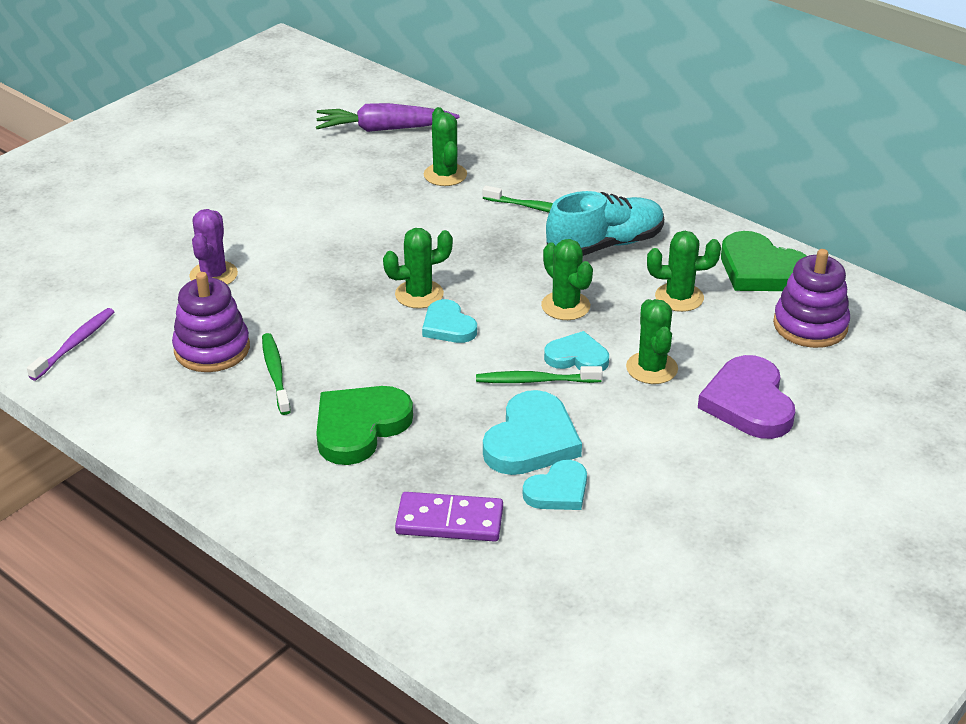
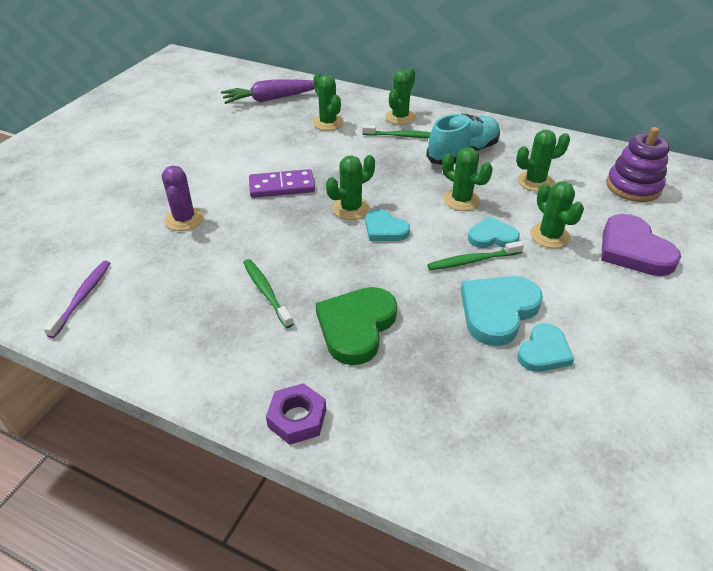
camera: 15 degrees left, 5 degrees up
(212, 349) = (204, 280): purple stacking toy -> none
(256, 501) = (297, 418): none -> purple nut
(449, 521) = (473, 400): purple domino -> purple domino (282, 186)
(531, 440) = (498, 311): turquoise heart -> turquoise heart turned 150 degrees counterclockwise
(548, 181) = (400, 117): none -> green cactus
(761, 270) = (575, 154): green heart -> none

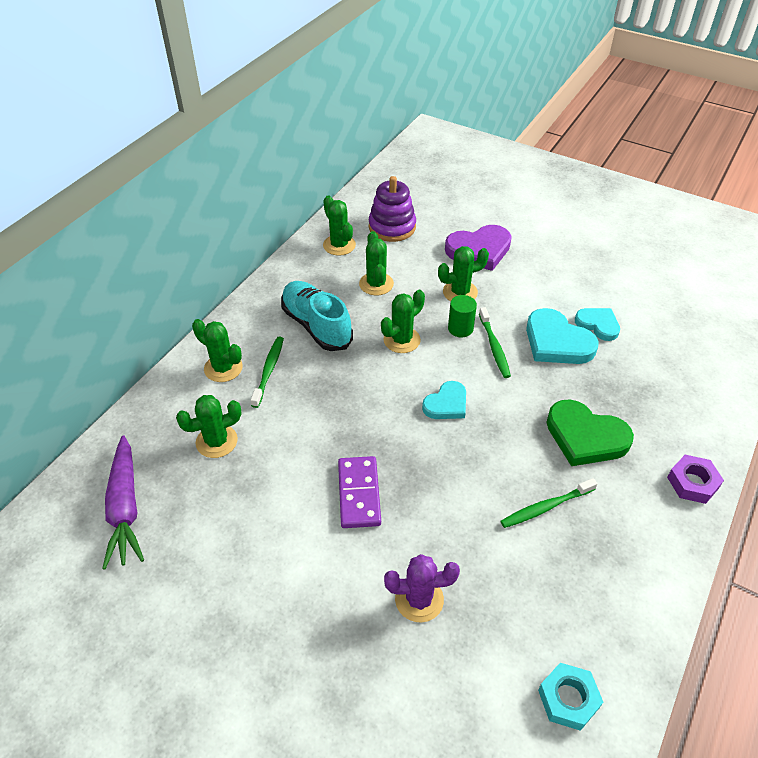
camera: 85 degrees left, 5 degrees up
(82, 297) = (568, 699): purple toothbrush -> turquoise nut
(351, 209) = (409, 429): green cactus -> green cactus (339, 245)
(492, 237) = (460, 328): turquoise heart -> green cylinder

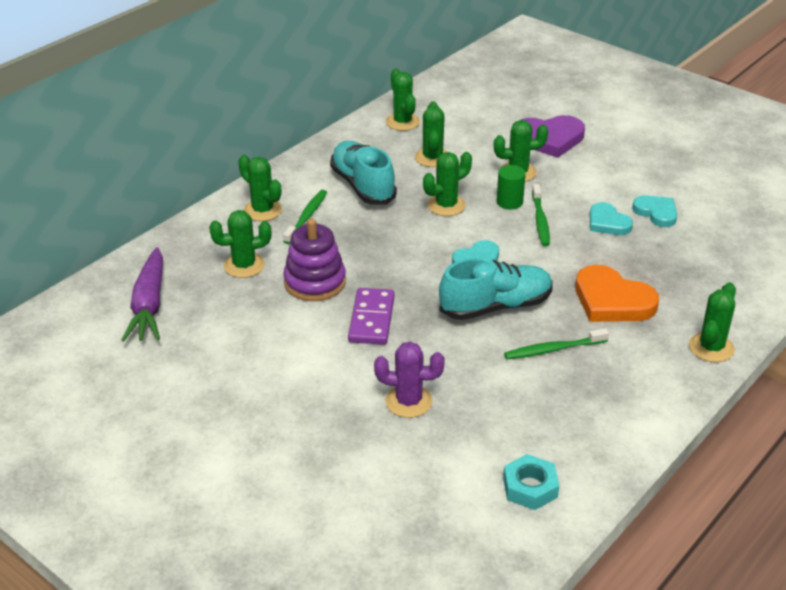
camera: 10 degrees right, 10 degrees down
(392, 227) = (462, 111): purple stacking toy -> purple stacking toy (315, 282)
(477, 460) = (496, 307): none -> turquoise shoe
(557, 342) = (607, 223): turquoise heart -> turquoise heart, size x0.62
(585, 437) = (612, 300): green heart -> orange heart
(692, 483) = (711, 348): purple nut -> green cactus

